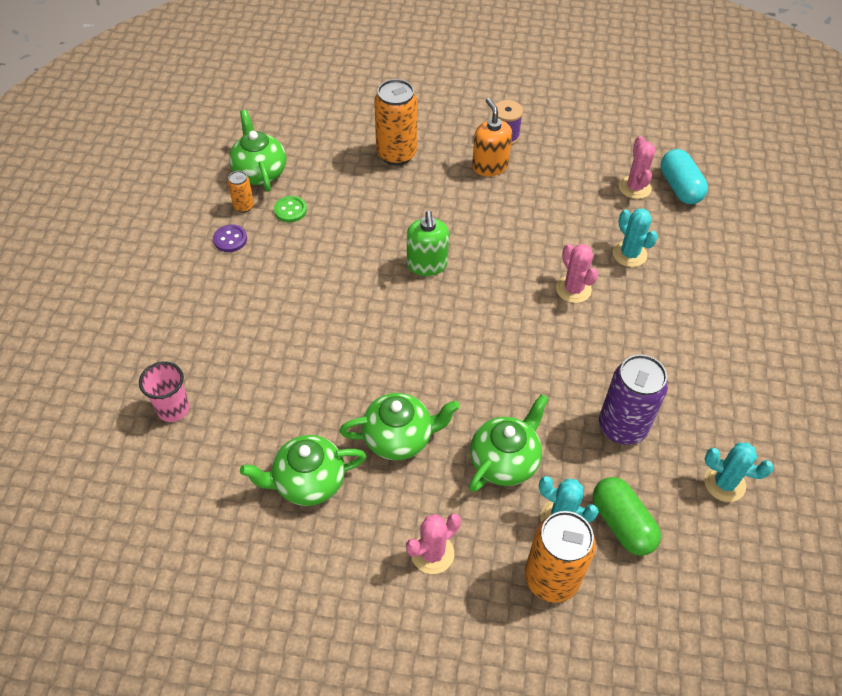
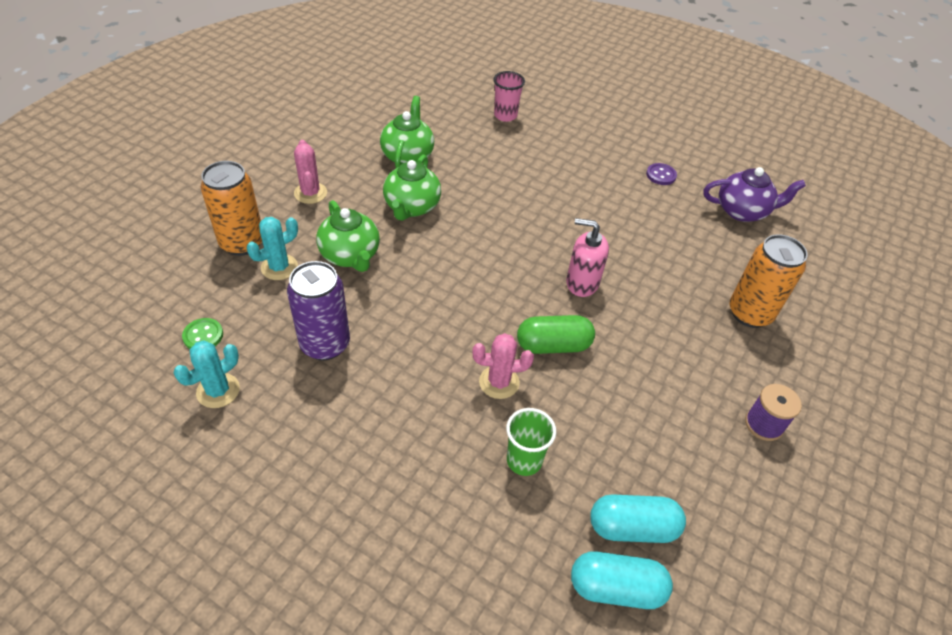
camera: 110 degrees right, 5 degrees down
(244, 206) = (699, 191): orange can -> none
(260, 172) = (742, 211): green teapot -> purple teapot
(290, 210) = (686, 217): green button -> green button (203, 335)
(427, 265) = (582, 283): green soap dispenser -> pink soap dispenser
(490, 166) = (711, 387): orange soap dispenser -> none
(622, 524) = (245, 301): green capsule -> green capsule (553, 345)
(629, 254) = (524, 460): turquoise cactus -> green cup
(634, 187) = (632, 527): pink cactus -> turquoise capsule

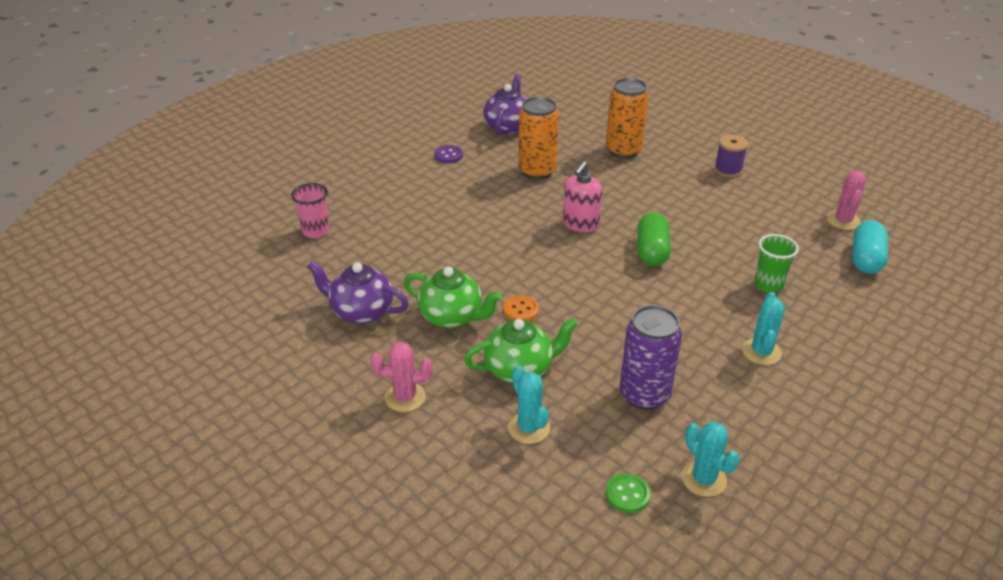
camera: 75 degrees left, 10 degrees down
(242, 243) = (481, 461): orange can -> orange can (537, 171)
(401, 446) = (761, 352): none -> turquoise cactus
(408, 156) = (361, 311): green teapot -> purple teapot
(430, 249) = (521, 310): none -> orange button
(499, 382) = (691, 287): pink cactus -> pink cactus (843, 220)
(632, 527) = (818, 243): turquoise capsule -> none

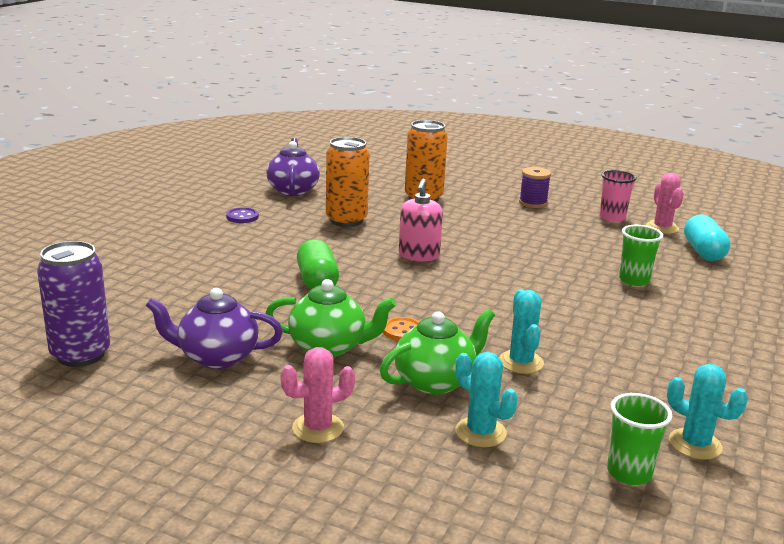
camera: 20 degrees left, 15 degrees down
(316, 231) = (119, 293): pink cup -> pink cup (612, 218)
(627, 494) = (629, 473): green button -> green cup
(644, 395) = (582, 383): purple can -> purple can (80, 355)
(651, 251) = (505, 268): green capsule -> green capsule (317, 281)
(761, 352) = (667, 331): turquoise cactus -> turquoise cactus (521, 362)

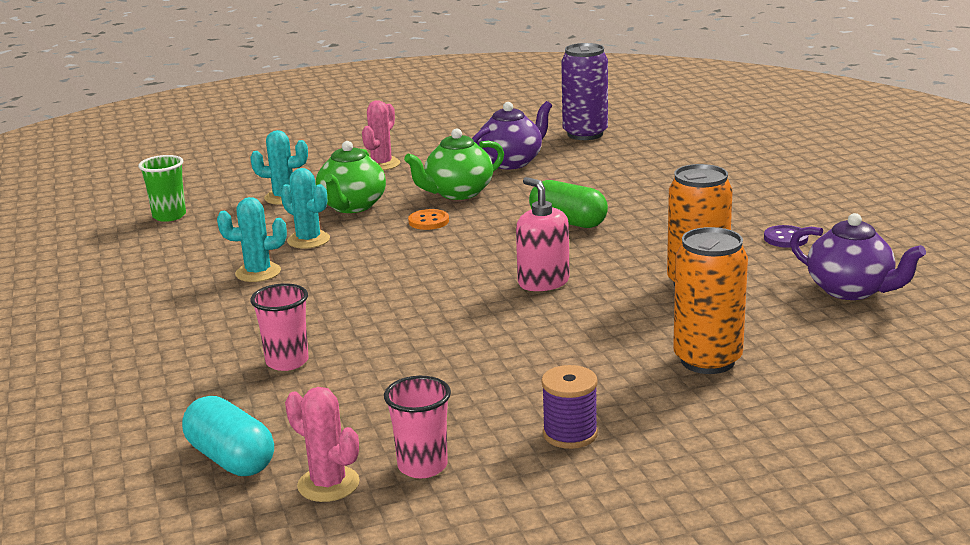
camera: 140 degrees right, 0 degrees up
(634, 280) = (287, 361): green cup -> pink cup
(695, 444) = (132, 245): turquoise cactus -> turquoise cactus (258, 272)

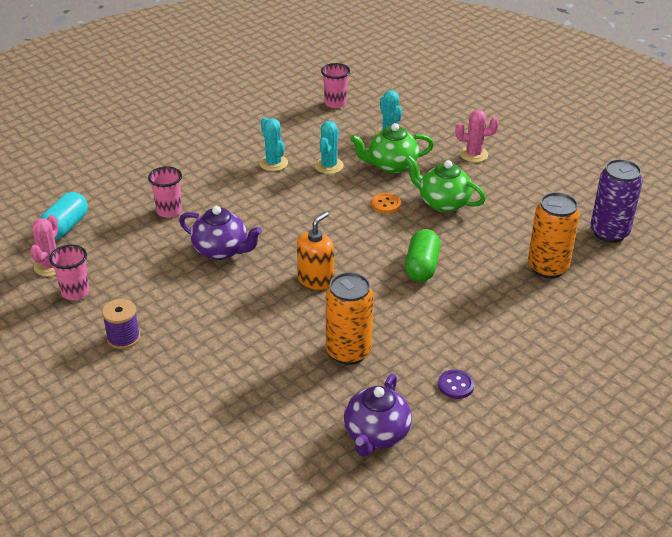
camera: 65 degrees right, 15 degrees up
(169, 216) = (335, 103): green cup -> pink cup
(511, 162) = (519, 211): purple teapot -> purple teapot (221, 250)
(543, 282) = (315, 279): pink soap dispenser -> orange soap dispenser
(707, 360) = (234, 378): orange can -> orange can (547, 268)

